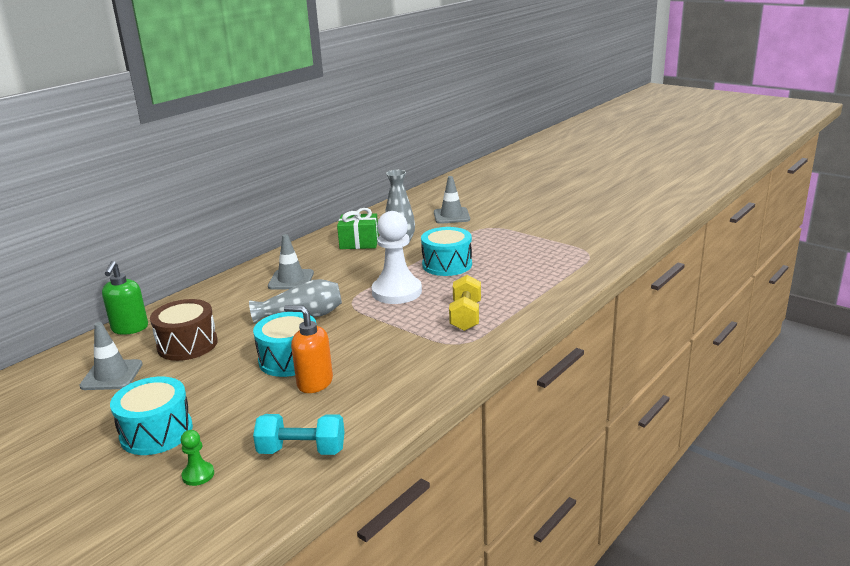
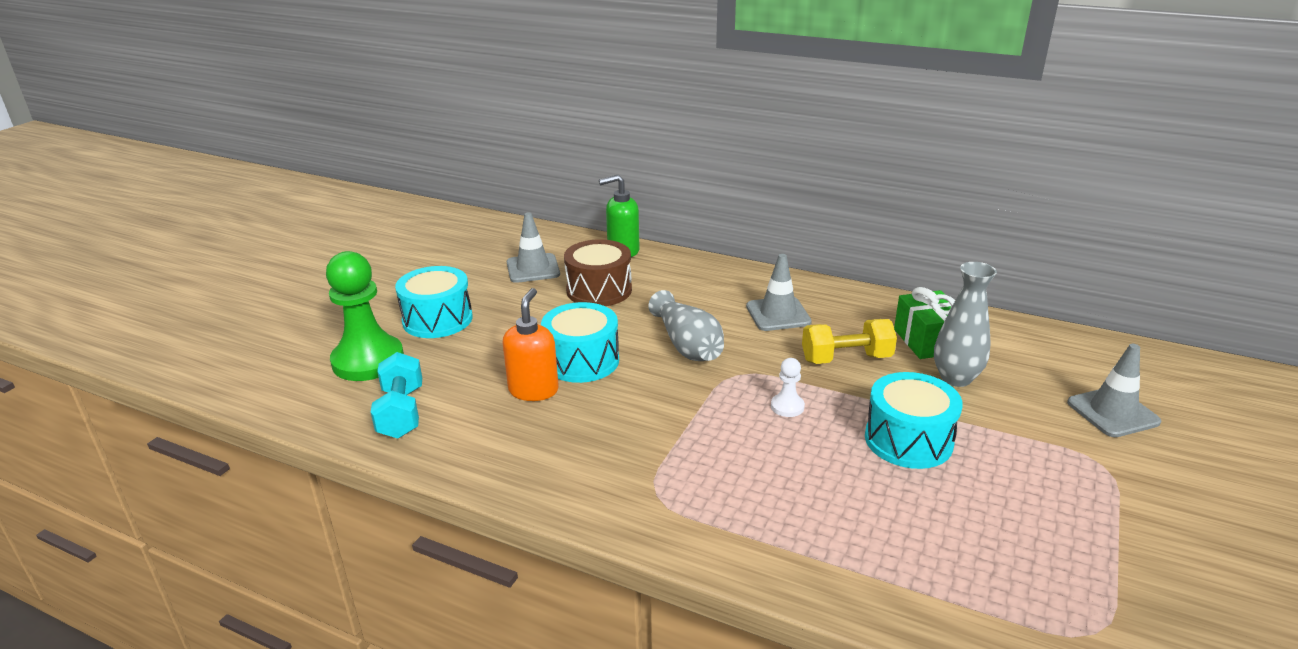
camera: 75 degrees right, 5 degrees up
(198, 475) = (368, 361): green pawn -> green pawn, size x2.30
(397, 292) = (787, 406): white pawn -> white pawn, size x0.44
(466, 316) = (740, 489): yellow dumbbell -> yellow dumbbell (846, 359)

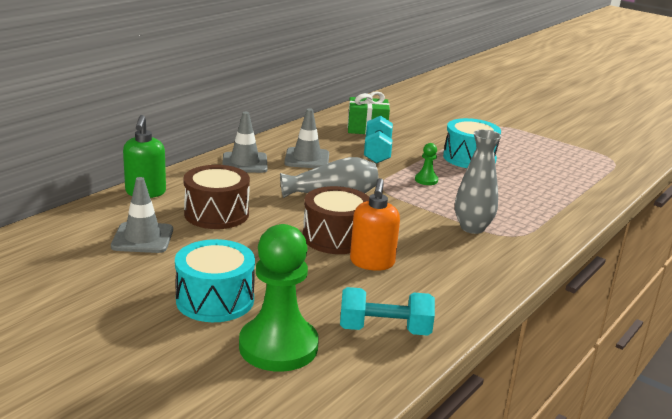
camera: 80 degrees left, 5 degrees down
(533, 390) = (372, 263): orange soap dispenser -> orange soap dispenser turned 105 degrees counterclockwise
(581, 361) = (335, 237): turquoise drum -> brown drum
(787, 406) = (426, 180): white pawn -> green pawn
(846, 359) = (377, 153): yellow dumbbell -> turquoise dumbbell
(956, 378) = (411, 133): grey vase -> grey vase (472, 228)
(1112, 412) = (455, 111): grey traffic cone -> grey traffic cone (244, 163)

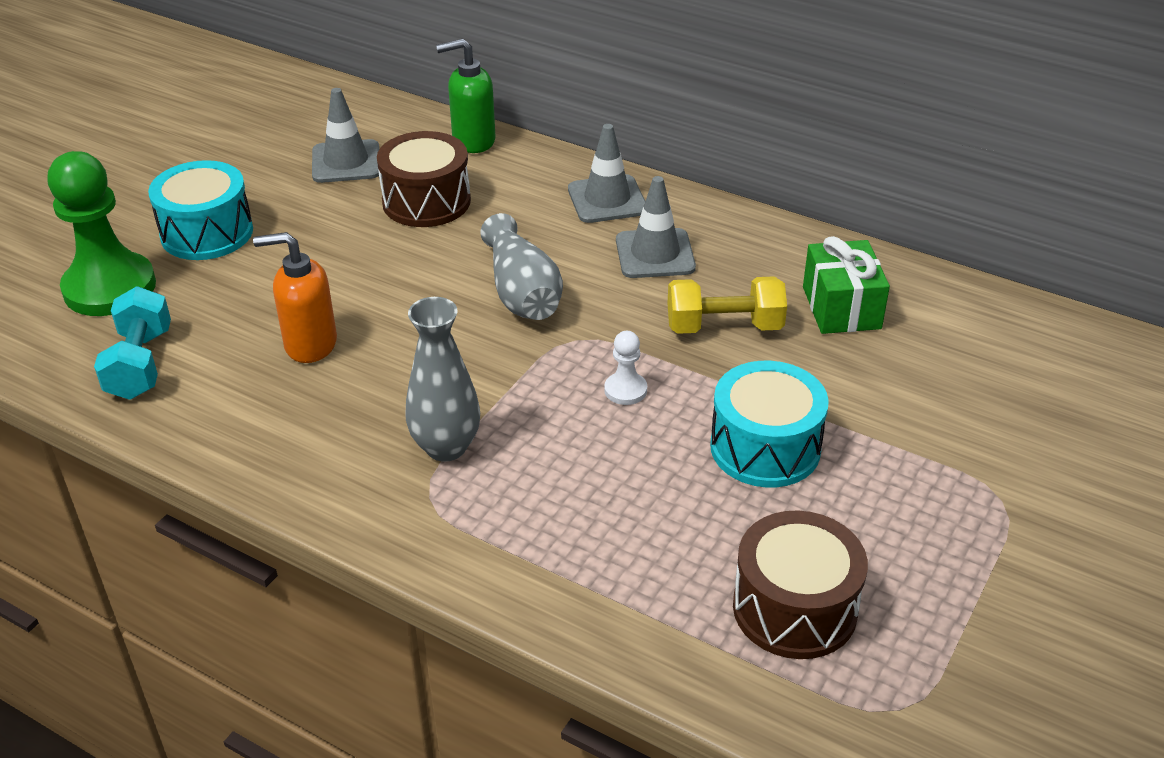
camera: 85 degrees right, 15 degrees up
(335, 237) = (380, 306): brown drum -> brown drum (794, 608)
(377, 153) = (724, 327): turquoise dumbbell -> yellow dumbbell
(426, 180) = (625, 390): green pawn -> white pawn

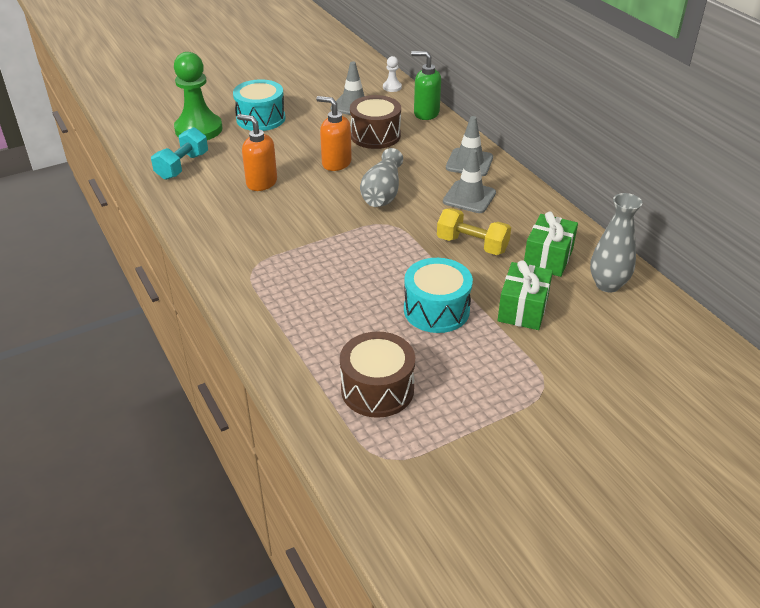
camera: 30 degrees right, 0 degrees up
(405, 268) = (336, 163): none -> orange soap dispenser
(446, 447) = (280, 250): grey vase -> grey vase (607, 284)
(625, 390) = (390, 256): white pawn -> white pawn (392, 87)
(876, 397) = (522, 309): none -> green gift

